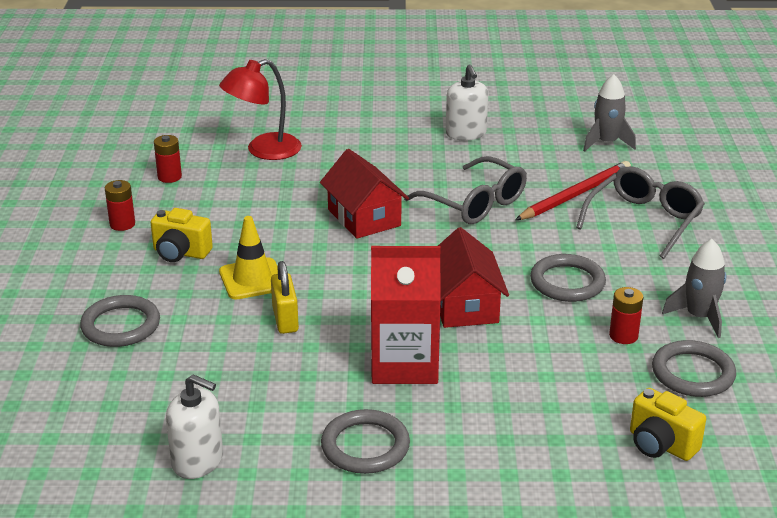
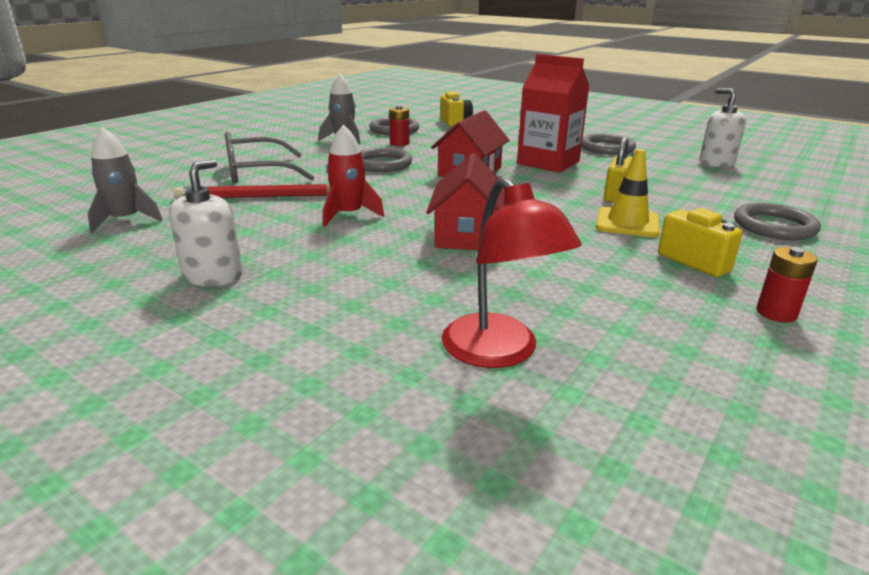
camera: 145 degrees left, 5 degrees down
(169, 177) = (687, 361): red battery -> none
(263, 150) = (499, 352): red lamp -> red lamp turned 60 degrees clockwise
(475, 203) = (349, 215): grey glasses -> red rocket

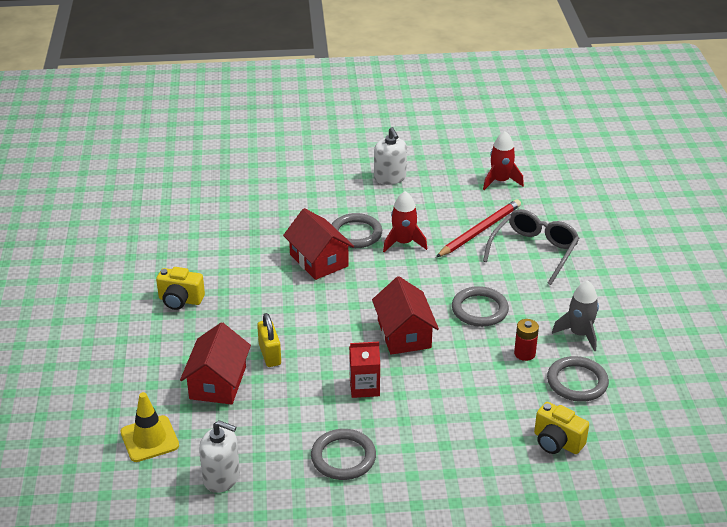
camera: 140 degrees right, 10 degrees up
(125, 220) = (500, 181): grey rocket -> red rocket
(499, 352) = (231, 202): red lamp -> none
(548, 163) = (364, 387): red carton -> red carton, size x0.58
(627, 223) = (239, 321): yellow traffic cone -> yellow traffic cone (149, 439)
(688, 197) = (218, 383): none -> red house
(774, 226) = (144, 367): grey ring -> grey ring (356, 234)
(776, 313) = (130, 277): red battery -> none

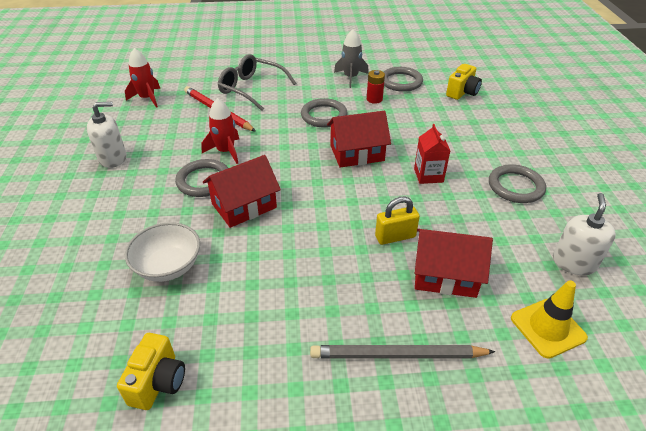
camera: 90 degrees left, 5 degrees up
(141, 347) = (397, 355): none -> grey pencil
(180, 300) = (306, 323): yellow camera -> yellow camera (158, 382)
(247, 227) = (168, 266): none -> white bowl

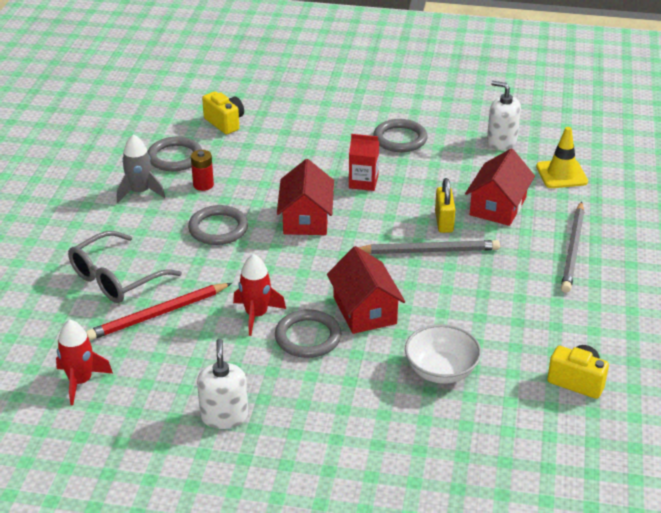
camera: 75 degrees left, 5 degrees down
(343, 233) = (429, 251): none -> grey pencil

